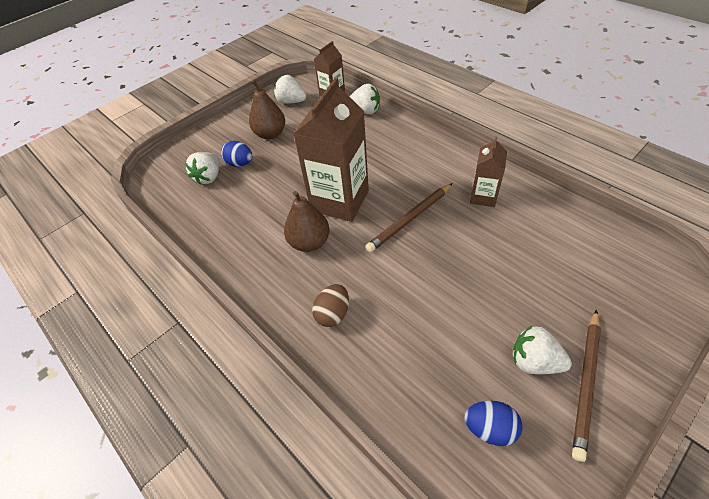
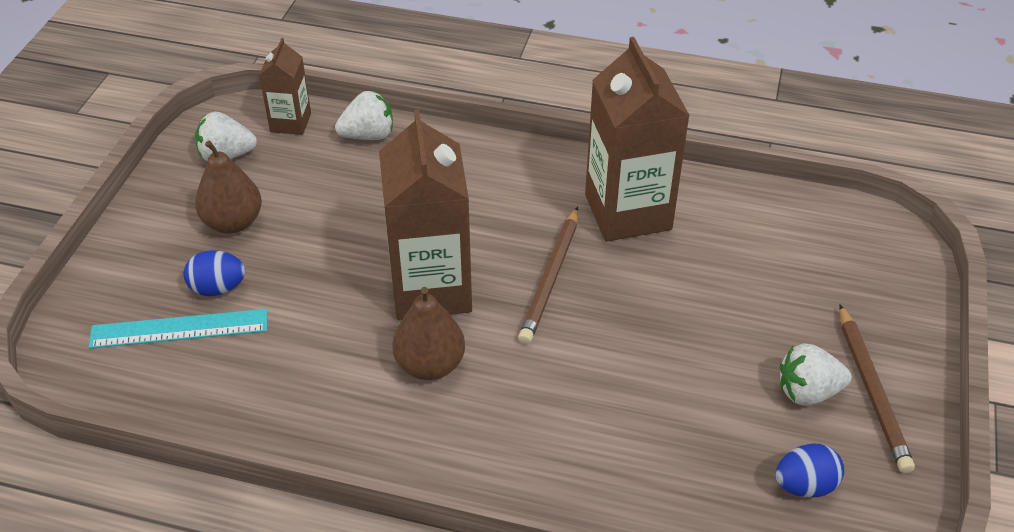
camera: 35 degrees left, 5 degrees down
(209, 177) = (179, 329): white strawberry -> turquoise ruler
(333, 314) = (534, 444): brown egg -> none
(483, 197) = (628, 212): brown carton -> brown carton, size x1.91

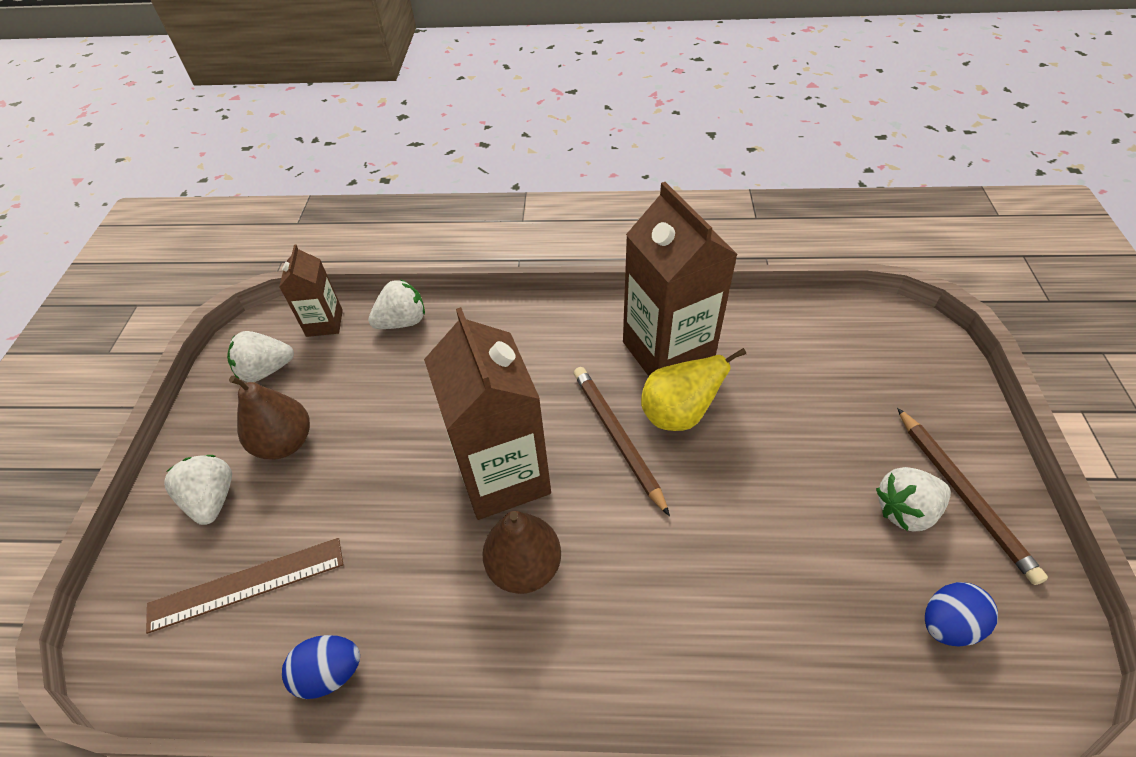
camera: 10 degrees left, 5 degrees up
(159, 256) = (213, 499): none -> white strawberry
(179, 329) = (247, 584): turquoise ruler -> brown ruler
(218, 288) = (281, 524): blue egg -> blue egg (330, 673)
(550, 278) = (617, 437): brown pencil -> brown pencil turned 150 degrees clockwise
(617, 270) = (678, 414): none -> yellow pear

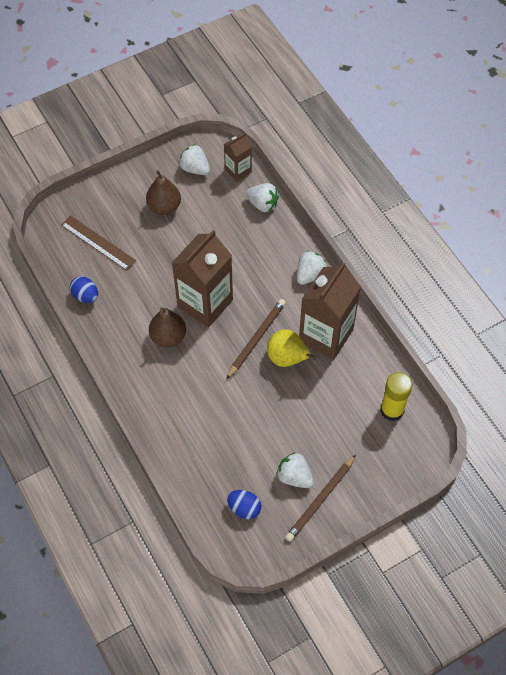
camera: 55 degrees right, 10 degrees up
(213, 499) = (122, 201): white strawberry -> white strawberry (310, 274)
(833, 336) = (392, 410): none -> yellow glue stick

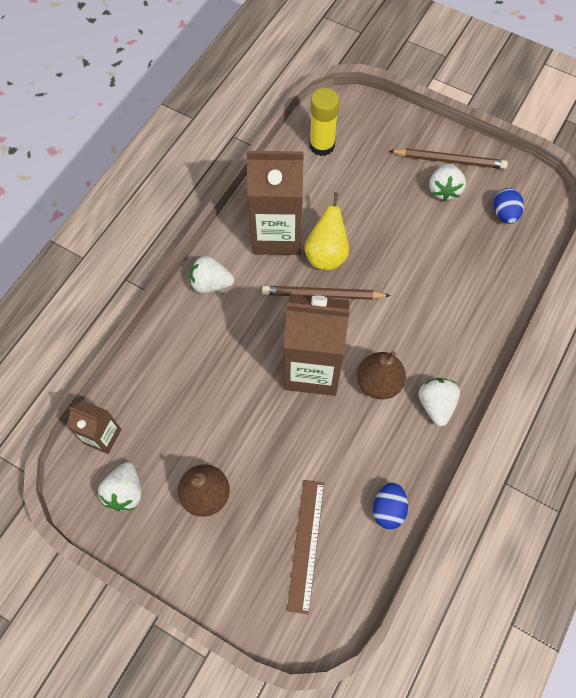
camera: 120 degrees left, 5 degrees up
(262, 204) = (140, 380): white strawberry -> white strawberry (435, 405)

